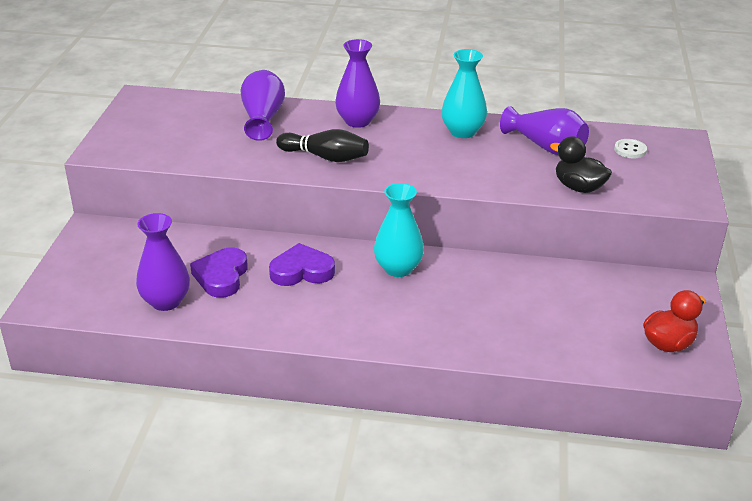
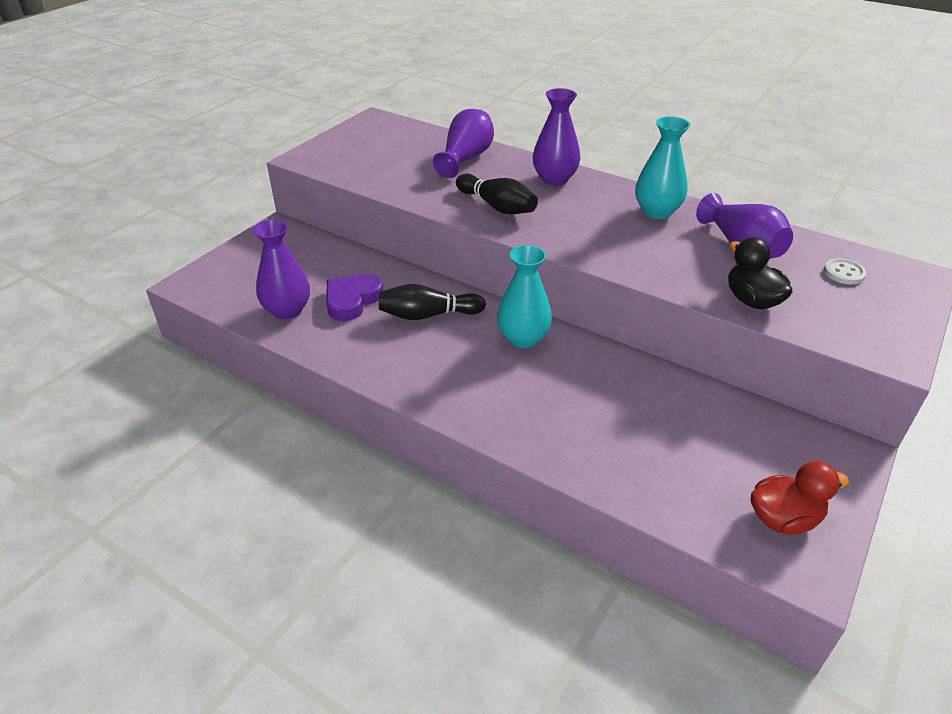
camera: 25 degrees right, 5 degrees up
(302, 271) = (428, 315): purple heart -> black bowling pin

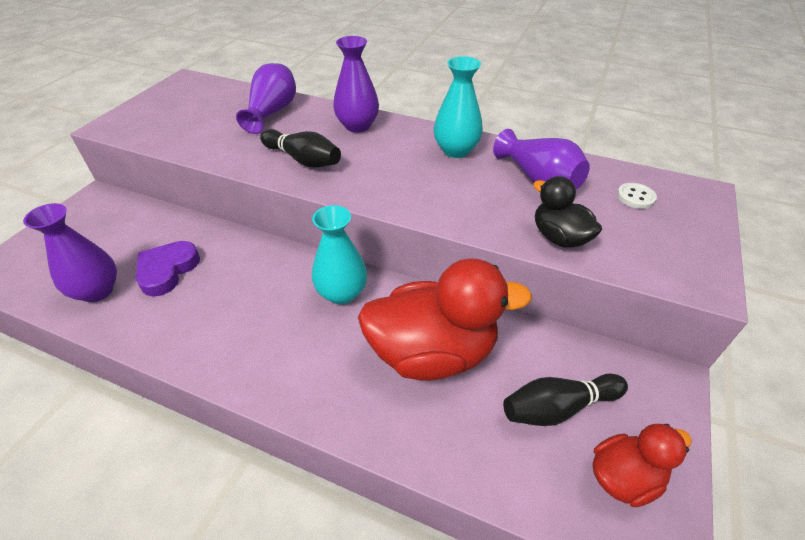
camera: 10 degrees left, 5 degrees up
(428, 315) = (245, 278): black bowling pin -> black bowling pin (558, 407)
(609, 399) = (432, 352): none -> red duck

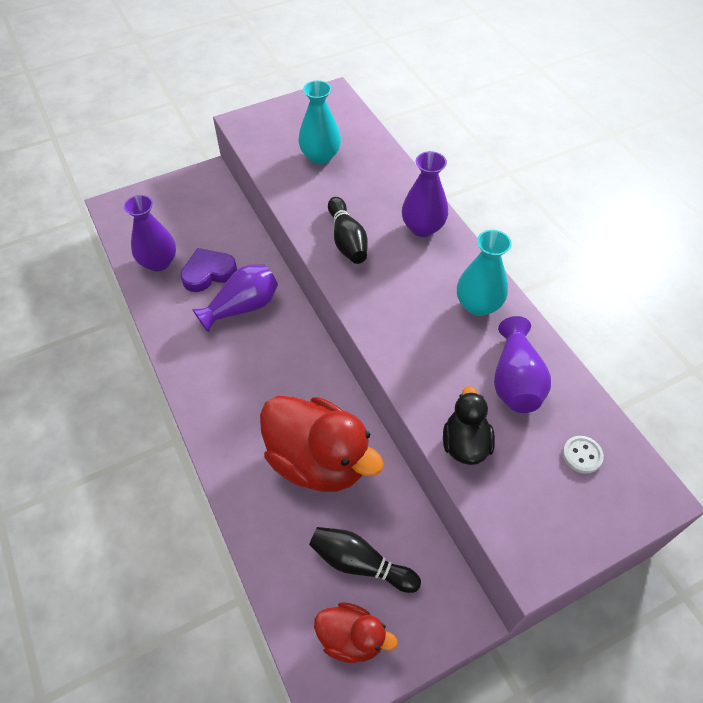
camera: 40 degrees right, 10 degrees up
(272, 112) = (368, 172): purple vase -> purple vase (242, 307)
(342, 293) = (301, 370): turquoise vase -> turquoise vase (320, 156)

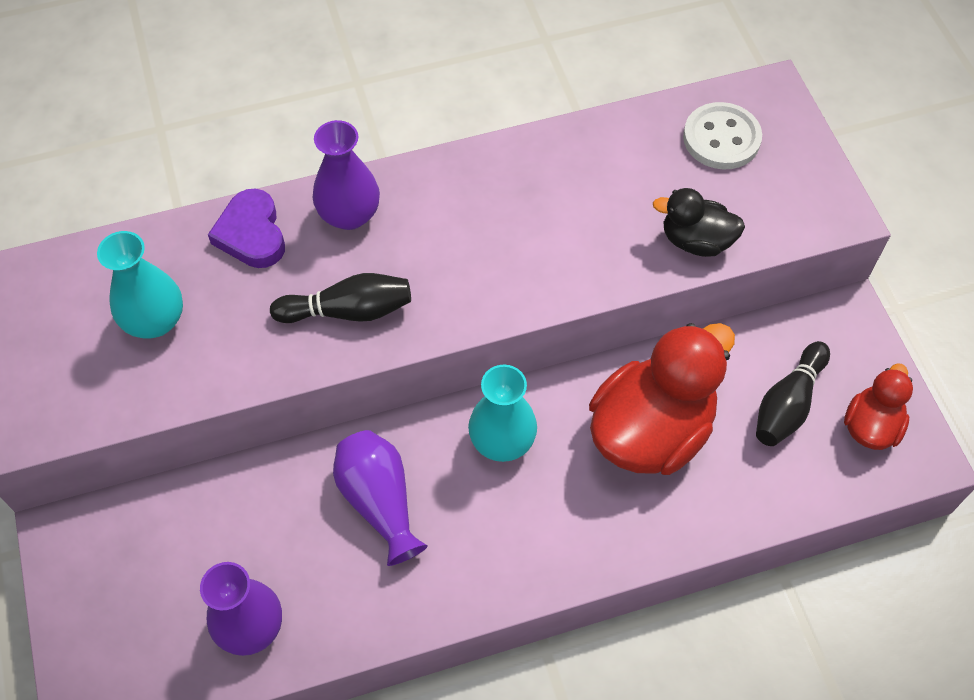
camera: 80 degrees left, 5 degrees up
(208, 273) = (296, 547): purple heart -> purple heart (251, 234)
(478, 305) = (499, 183): turquoise vase -> turquoise vase (502, 441)
(515, 380) = (618, 173): purple vase -> none
(582, 455) = (721, 138): white button -> white button, size x1.79

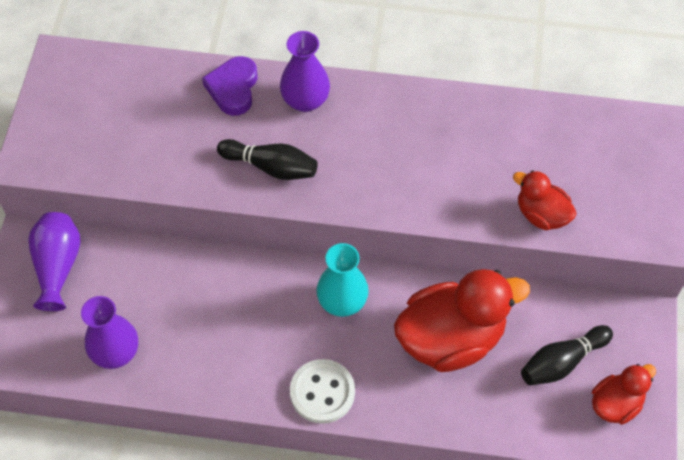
camera: 25 degrees right, 0 degrees up
(155, 321) = (142, 123): turquoise vase -> none
(379, 501) = (238, 307): purple vase -> purple vase (58, 266)
(696, 241) = (541, 214): black duck -> red duck
(721, 138) = (603, 147): white button -> white button (322, 392)

